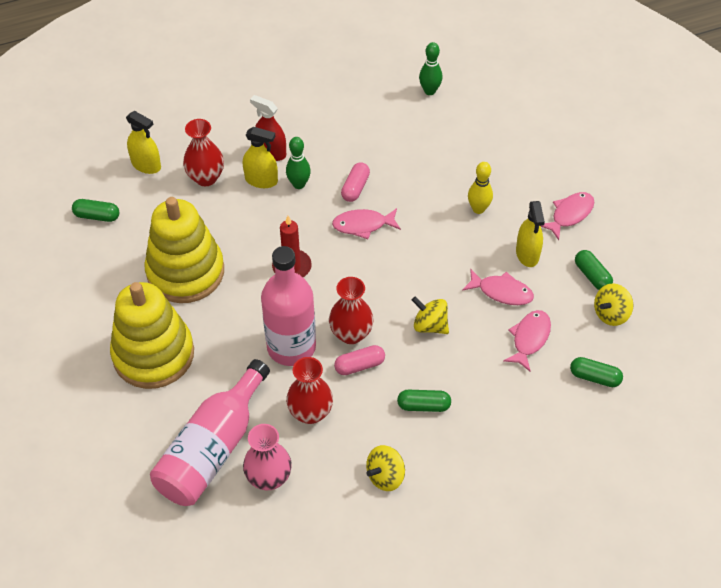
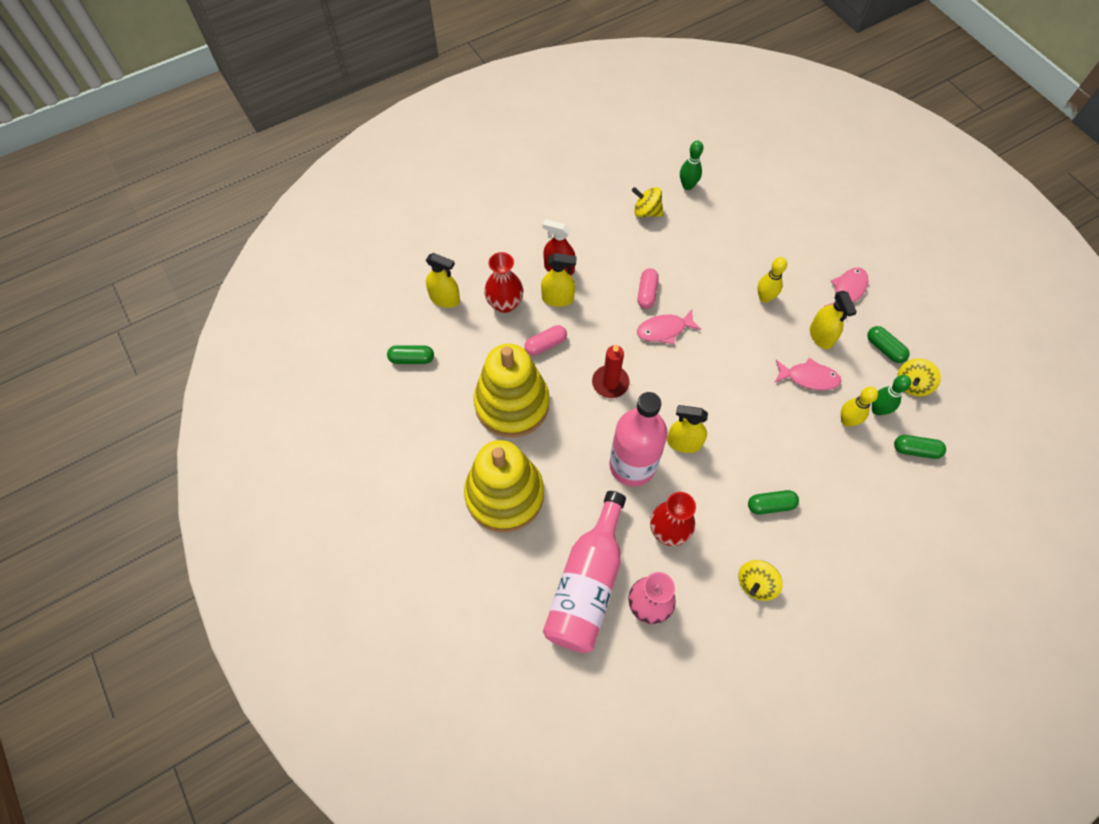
camera: 10 degrees left, 10 degrees up
(299, 184) = (593, 297): green bowling pin -> green bowling pin (877, 410)
(351, 334) = (684, 443): red vase -> yellow spray bottle
(359, 365) = (700, 474): pink capsule -> pink capsule (545, 345)
(430, 325) = (753, 422): yellow spinning top -> yellow spinning top (646, 212)
(529, 338) = (847, 421): pink fish -> yellow bowling pin

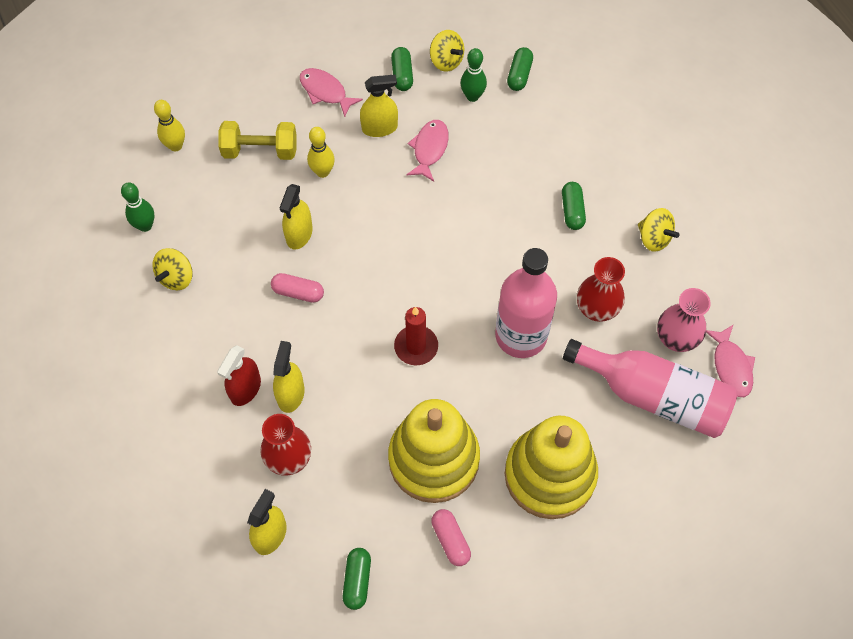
camera: 85 degrees left, 0 degrees up
(545, 345) = (356, 414): pink capsule -> pink capsule (450, 540)
(664, 330) = (352, 280): pink fish -> pink fish (731, 366)
(684, 443) = (497, 280): yellow spray bottle -> yellow spray bottle (299, 234)
(774, 251) = (260, 150): none -> yellow dumbbell
(847, 421) = (483, 125): yellow bowling pin -> yellow bowling pin (175, 146)
(884, 349) = (402, 75): green capsule -> green capsule turned 60 degrees counterclockwise

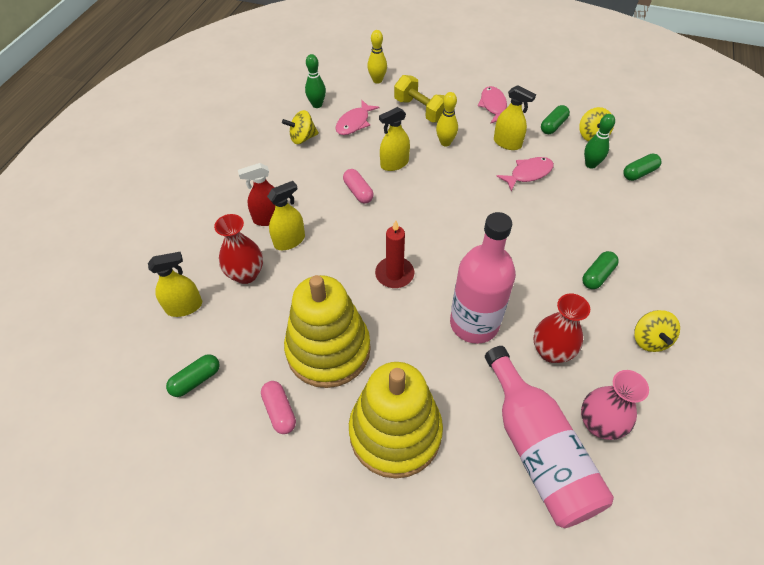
camera: 45 degrees right, 10 degrees down
(450, 540) = (280, 411): pink capsule -> pink capsule turned 45 degrees counterclockwise
(731, 366) = (631, 486): pink fish -> pink fish (354, 123)

